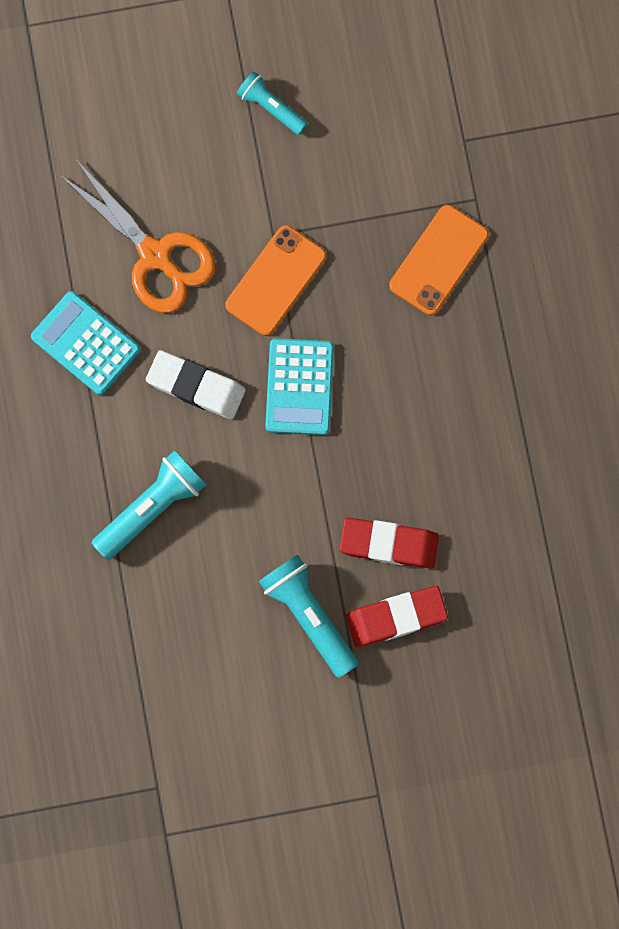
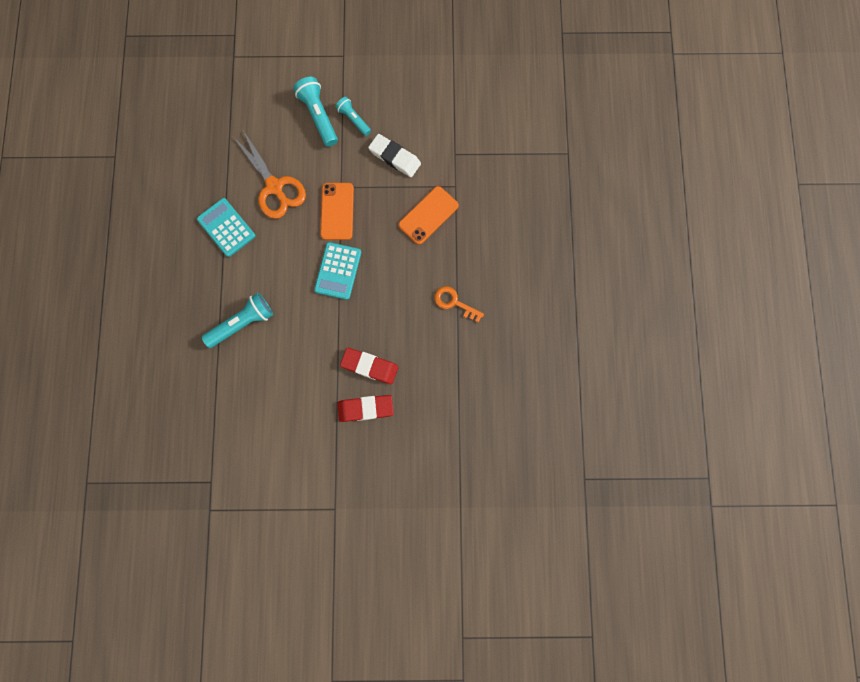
camera: 10 degrees right, 0 degrees up
(196, 386) = (281, 261): white eraser -> white eraser (395, 157)
(275, 280) = (337, 211): orange phone -> orange phone turned 45 degrees counterclockwise
(309, 616) = (317, 399): turquoise flashlight -> turquoise flashlight (318, 116)
(513, 408) = (454, 303): none -> orange key

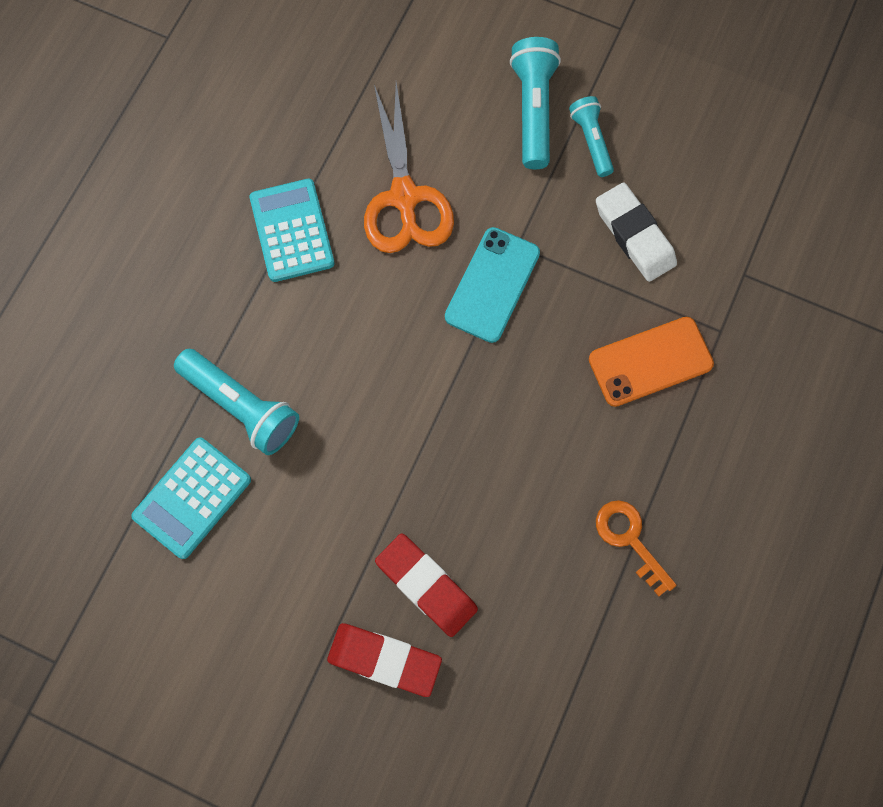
camera: 25 degrees right, 5 degrees down
(242, 323) = (241, 406): turquoise flashlight -> turquoise flashlight turned 45 degrees clockwise
(337, 211) = (492, 285): orange phone -> turquoise phone
(338, 271) = (447, 389): turquoise calculator -> turquoise calculator (192, 498)

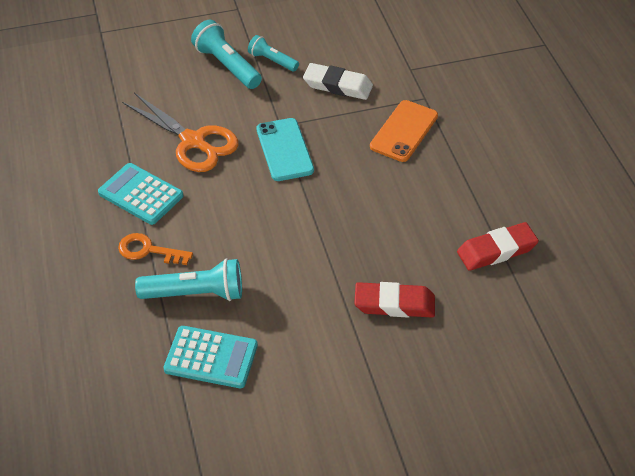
camera: 40 degrees left, 25 degrees down
(192, 498) = (211, 357): turquoise calculator -> turquoise calculator turned 75 degrees counterclockwise
(384, 660) = (409, 354): red eraser -> red eraser (496, 250)
(629, 540) = (477, 211): orange key -> orange key (148, 250)

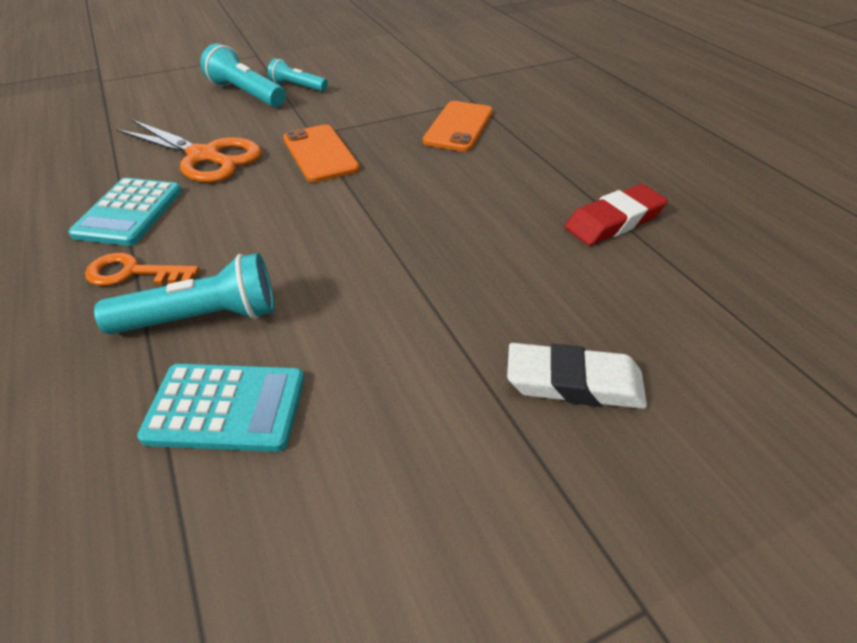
camera: 10 degrees left, 5 degrees down
(140, 194) = (129, 212): turquoise calculator -> turquoise calculator turned 105 degrees counterclockwise
(284, 150) = (320, 154): turquoise phone -> orange phone
(338, 85) = (374, 99): white eraser -> white eraser (574, 382)
(394, 304) = (502, 295): red eraser -> none

